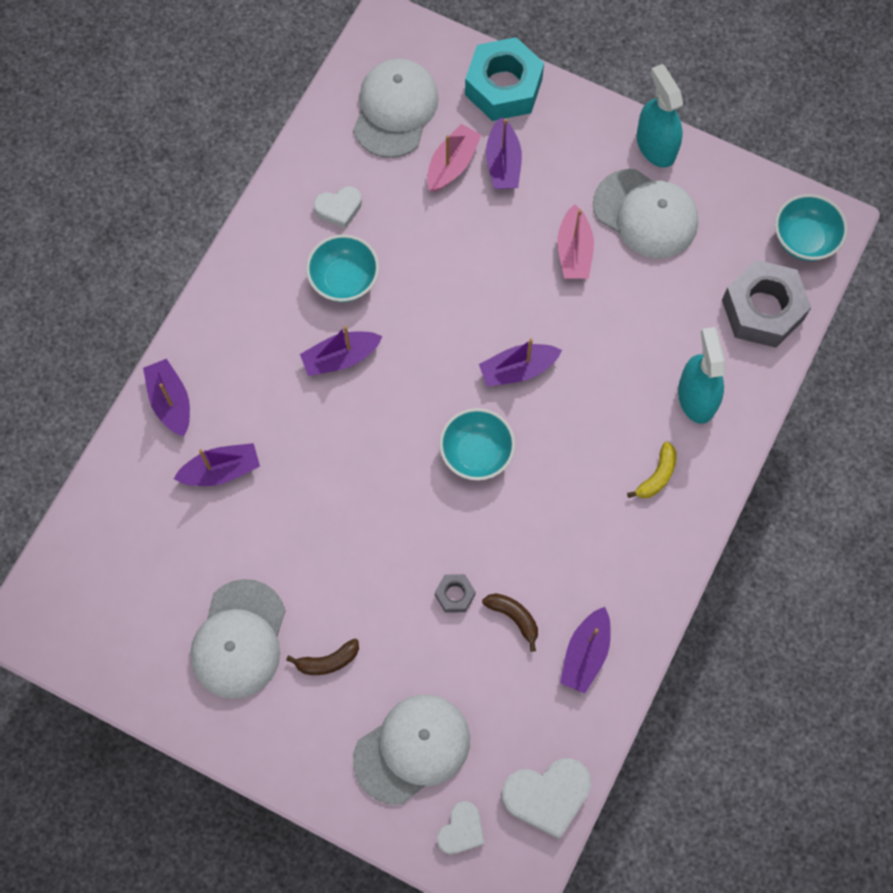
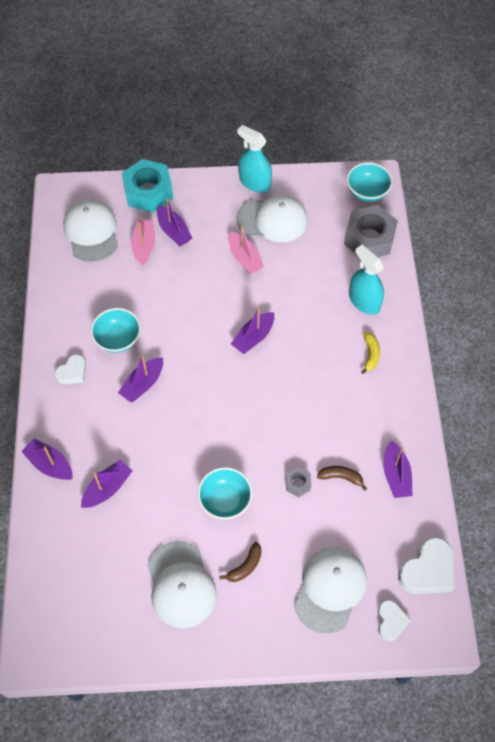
camera: 30 degrees left, 10 degrees down
(339, 208) = (90, 301): white heart -> white heart (72, 372)
(476, 453) = (259, 396): turquoise bowl -> turquoise bowl (225, 500)

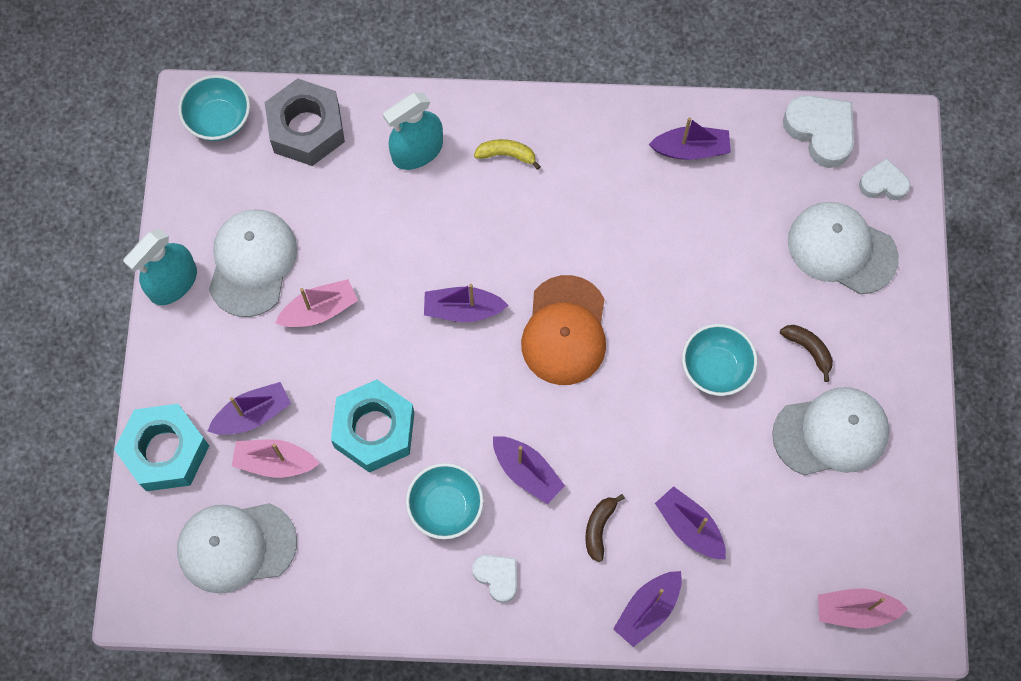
camera: 85 degrees left, 10 degrees up
(47, 605) = (855, 610): none -> pink boat
(167, 295) = (374, 430): none -> turquoise nut
(244, 400) = (565, 331): none -> orange cap
(253, 337) = (462, 309): purple boat -> purple boat turned 135 degrees clockwise
(298, 483) = (696, 272): grey nut -> none
(341, 477) = (690, 217): brown banana -> brown banana (599, 528)

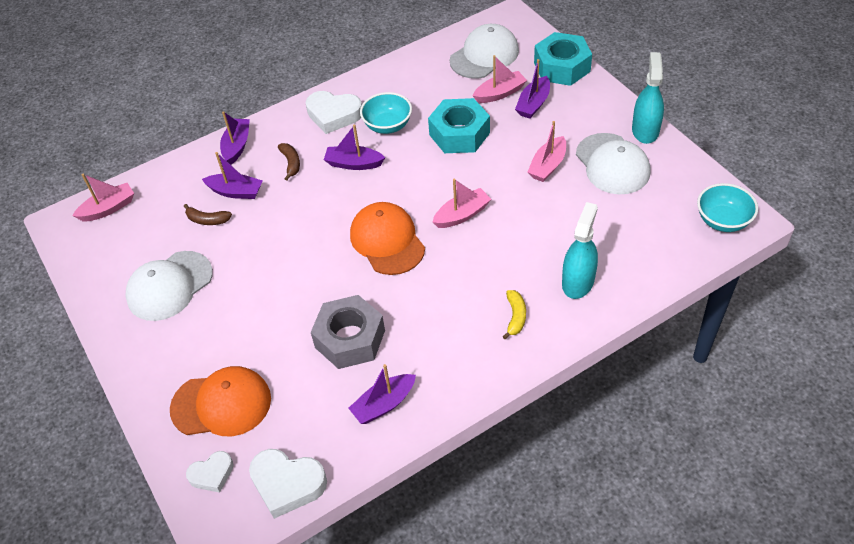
camera: 150 degrees right, 20 degrees down
(306, 129) = (663, 250): grey nut -> grey nut (350, 339)
(462, 309) = (462, 215): purple boat -> pink boat
(497, 577) = (334, 115): white heart -> white heart, size x1.65
(506, 155) = (515, 317): yellow banana -> yellow banana turned 60 degrees counterclockwise
(715, 368) = (271, 277): turquoise bowl -> none
(808, 349) = (211, 324): brown banana -> brown banana (207, 220)
(841, 249) = (221, 404): white cap -> orange cap

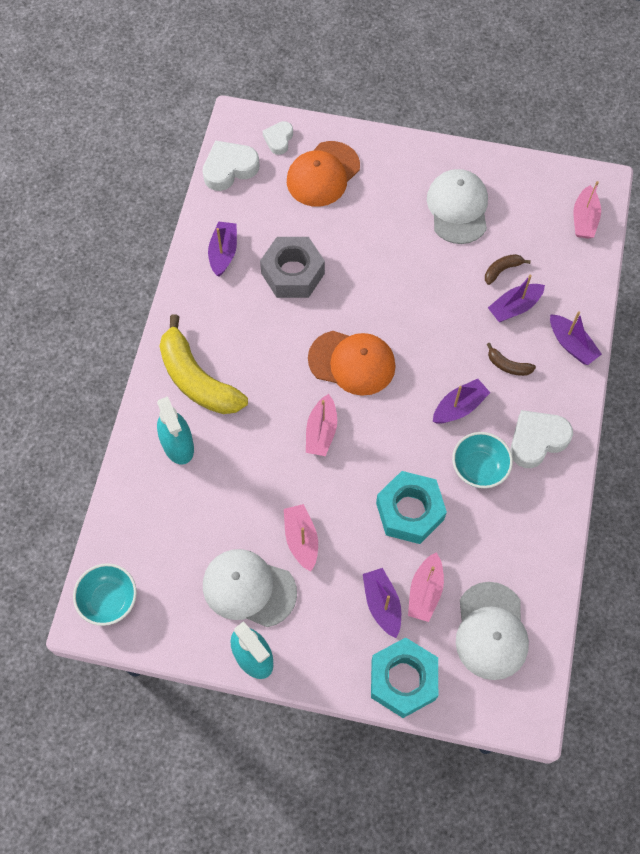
camera: 130 degrees right, 15 degrees up
(515, 317) = (197, 379): yellow banana -> yellow banana, size x2.32

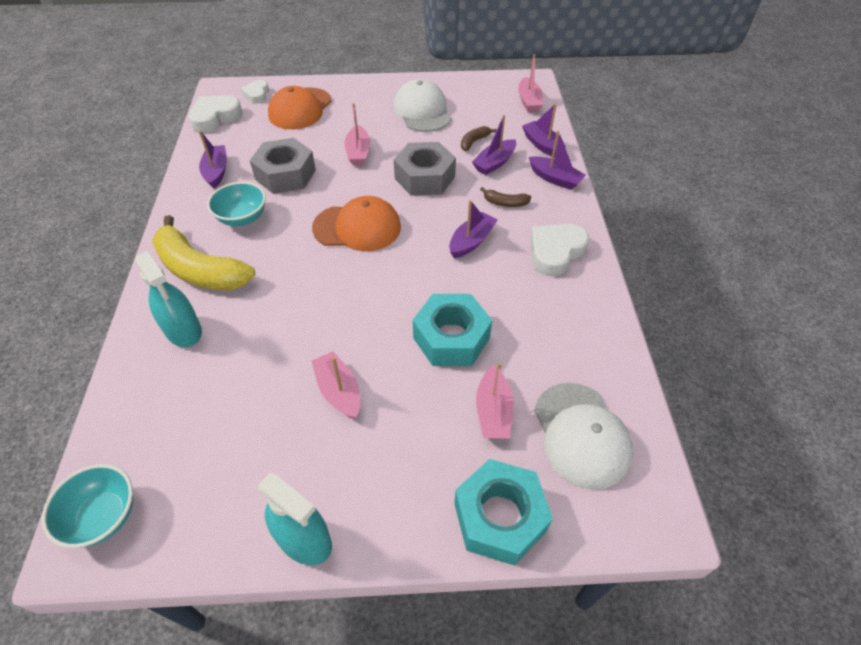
camera: 15 degrees left, 15 degrees down
(249, 588) = (285, 458): white cap -> none
(321, 431) = (339, 287): pink boat -> pink boat (358, 152)
(382, 604) = (448, 436): purple boat -> purple boat (542, 145)
(435, 311) = (425, 177): none -> grey nut
(479, 468) = (509, 286): turquoise bowl -> turquoise bowl (242, 218)

